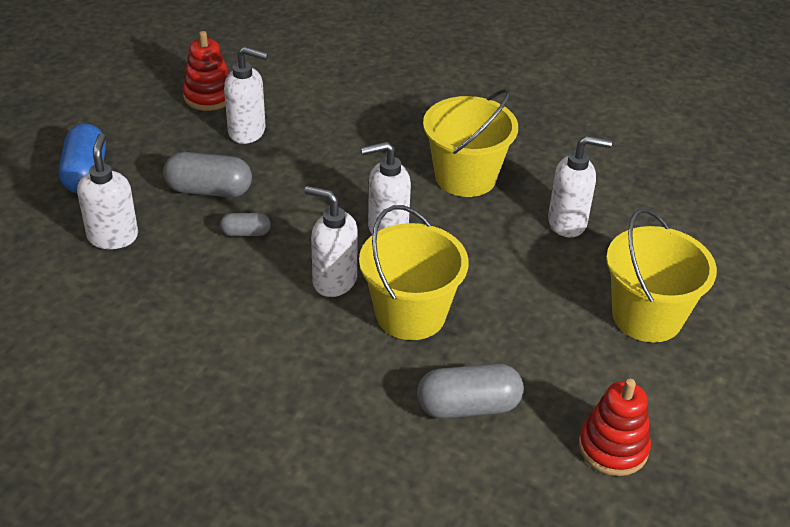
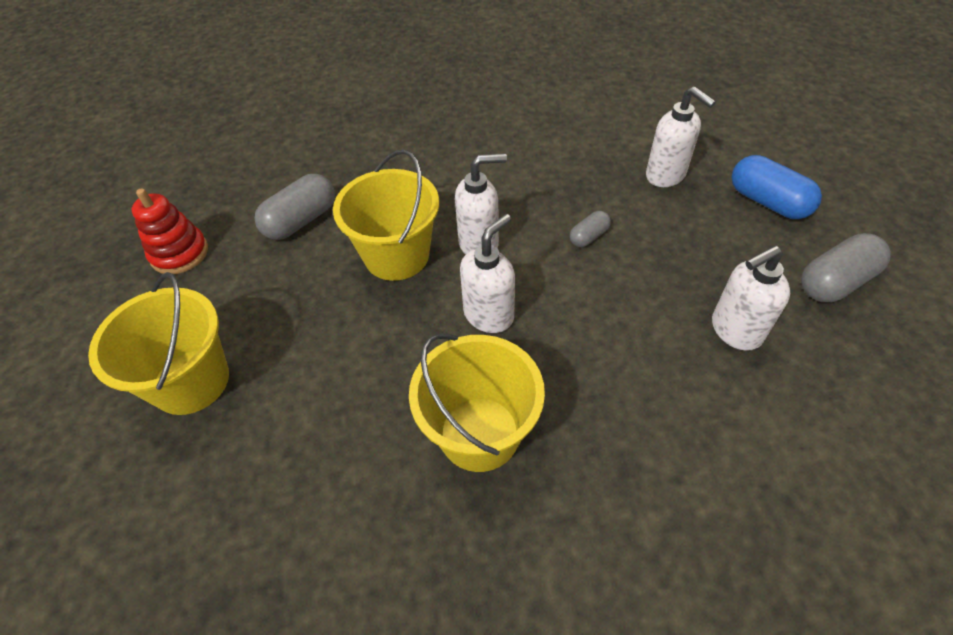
camera: 145 degrees right, 10 degrees up
(209, 96) = (835, 347): red stacking toy -> none
(209, 190) = (668, 251): grey capsule -> grey capsule (835, 282)
(568, 223) = (326, 447): white soap dispenser -> none

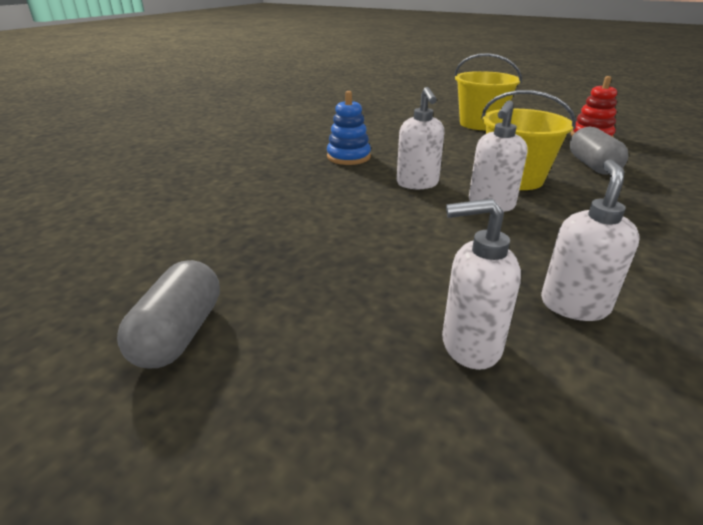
camera: 130 degrees right, 20 degrees down
(479, 433) = (348, 157): yellow bucket -> blue stacking toy
(589, 236) = (437, 246): grey capsule -> none
(735, 331) = (254, 248): white soap dispenser -> white soap dispenser (574, 305)
(767, 202) = (320, 391): blue capsule -> none

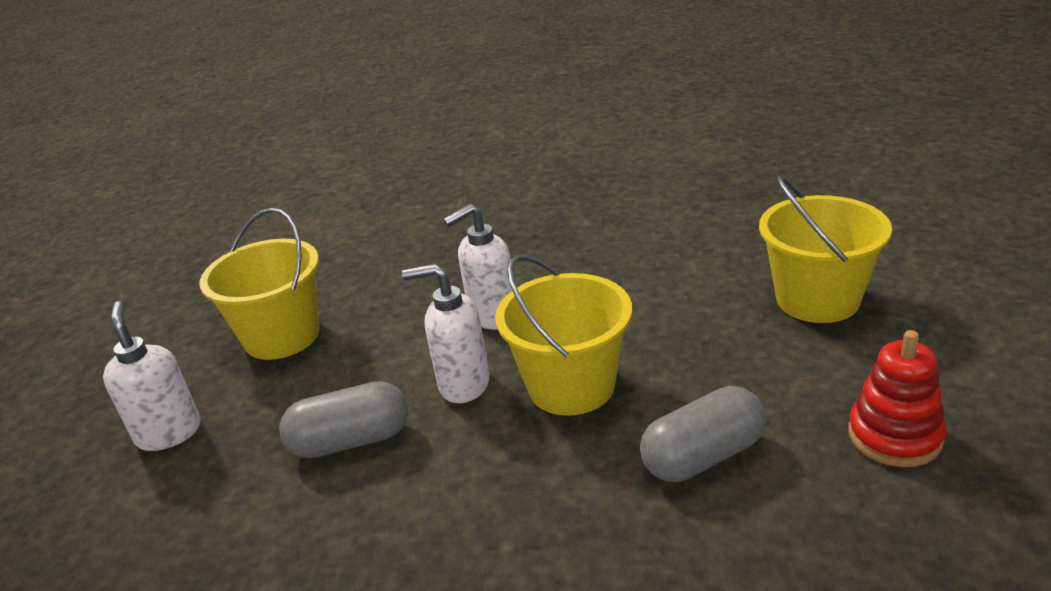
camera: 70 degrees right, 0 degrees up
(179, 333) = (164, 303): grey capsule -> grey capsule (351, 441)
(348, 157) = (544, 246): blue stacking toy -> none
(353, 263) = (282, 336): none -> yellow bucket
(574, 305) = (244, 485): white soap dispenser -> none

